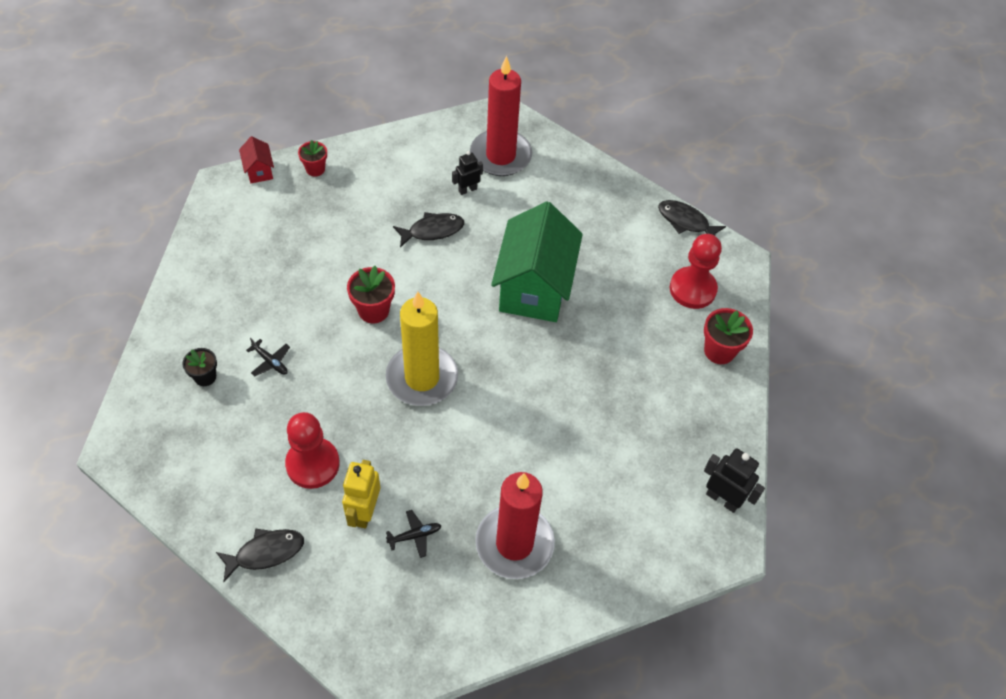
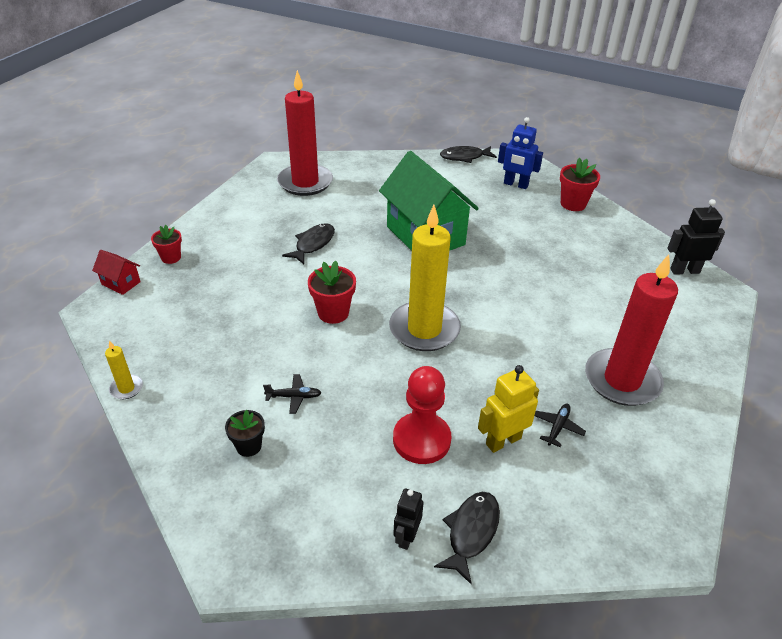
camera: 40 degrees left, 15 degrees down
(179, 271) = (126, 388): none -> yellow candle
(364, 512) = (503, 441): yellow robot -> yellow robot turned 90 degrees clockwise
(467, 189) = (307, 210): black robot -> black robot (406, 537)
(692, 289) = (515, 184): red pawn -> blue robot

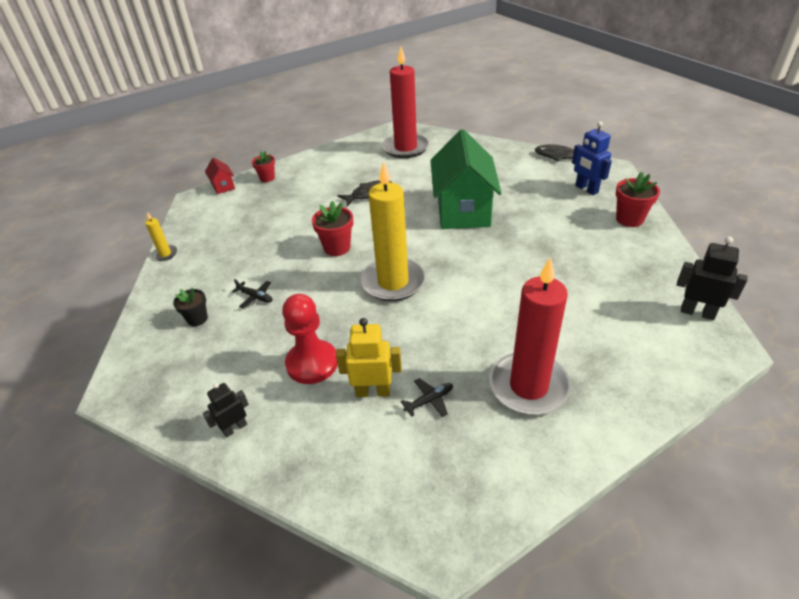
camera: 35 degrees right, 0 degrees up
(471, 532) = (282, 448): black fish -> none

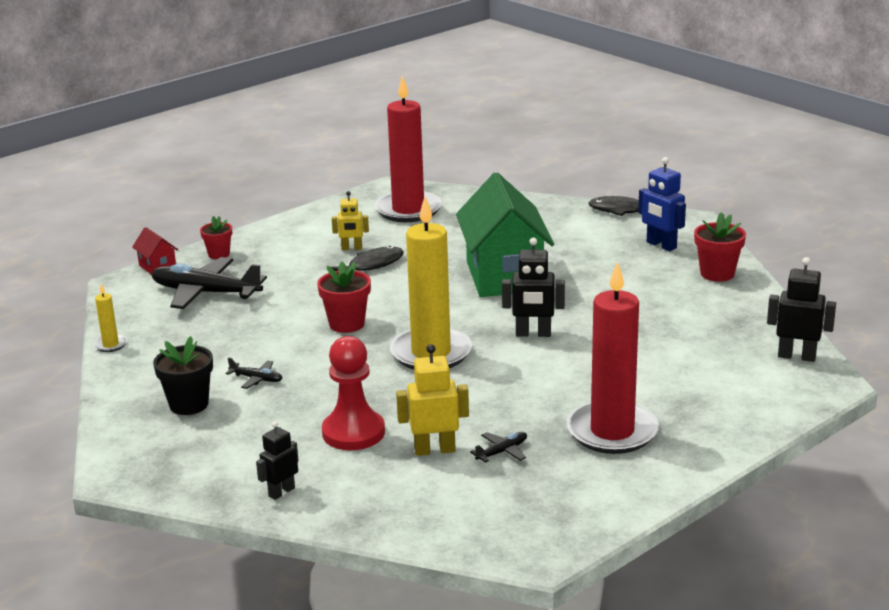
camera: 10 degrees left, 15 degrees down
(197, 319) = (189, 404): black flower pot -> black flower pot, size x1.50
(247, 211) = (206, 293): none -> black plane
(358, 178) = (352, 248): none -> yellow robot
(476, 269) = (533, 334): none -> black robot

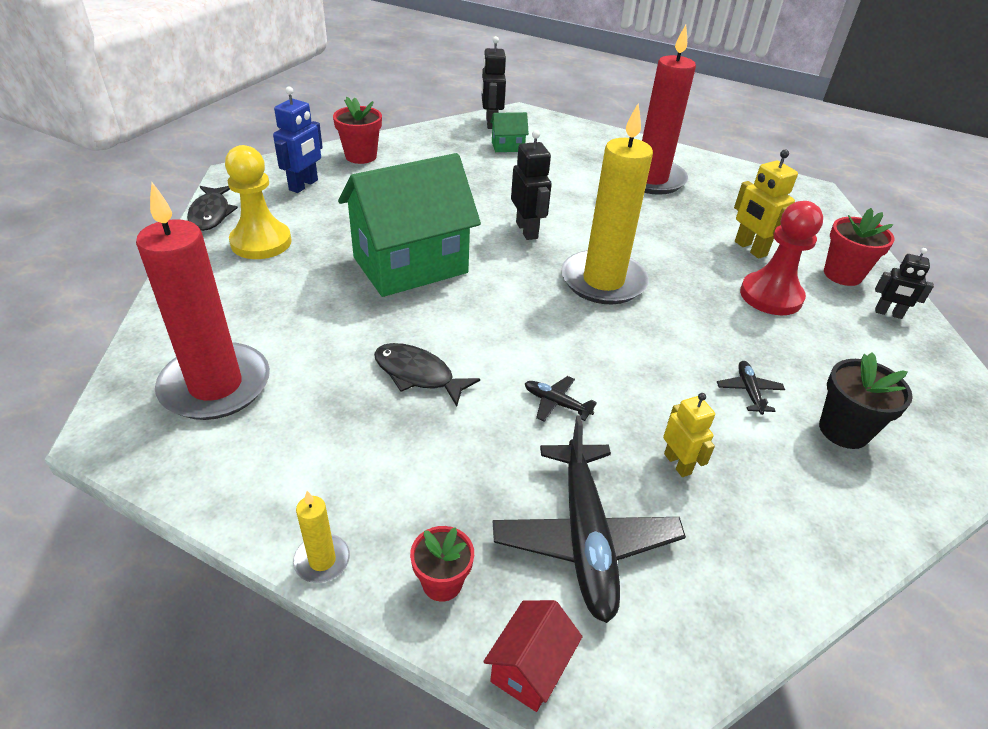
camera: 115 degrees left, 15 degrees up
(110, 345) = (805, 593): yellow candle -> yellow candle (322, 560)
(347, 324) = (583, 355): red flower pot -> red flower pot (842, 275)
(352, 248) = (369, 410): yellow robot -> yellow robot (678, 463)
(502, 452) = (720, 218): black plane -> black plane (556, 403)
(568, 226) = (261, 242): none -> yellow pawn
(725, 356) = (507, 146): none -> green house

